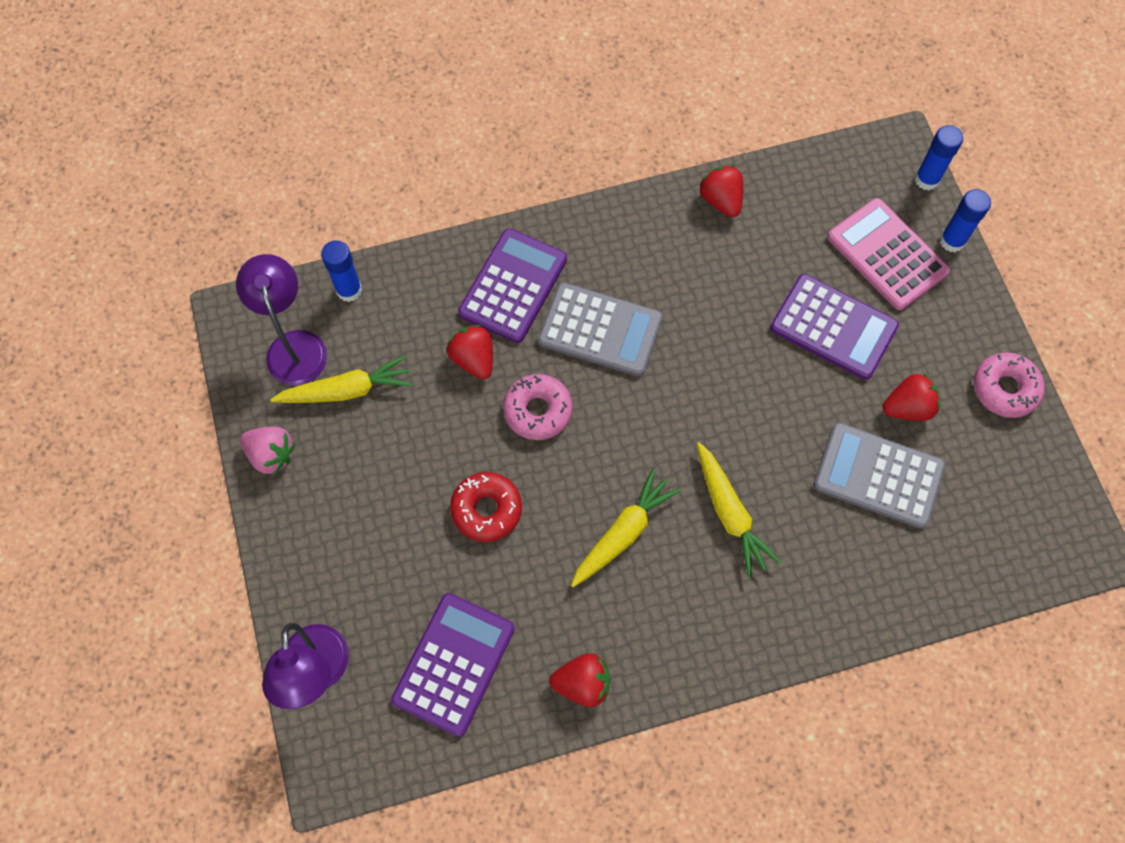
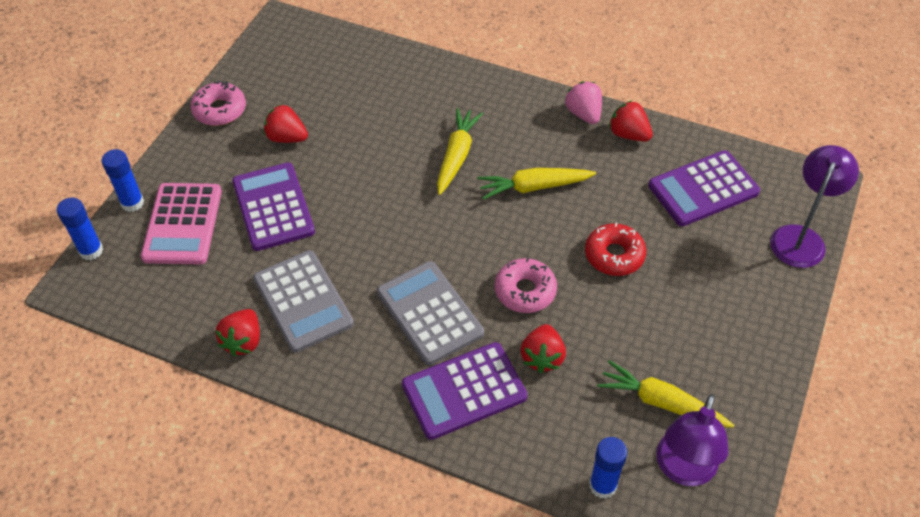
camera: 140 degrees left, 15 degrees down
(271, 455) = (755, 394): pink strawberry -> pink strawberry (583, 114)
(878, 475) = (347, 118): grey calculator -> grey calculator (303, 301)

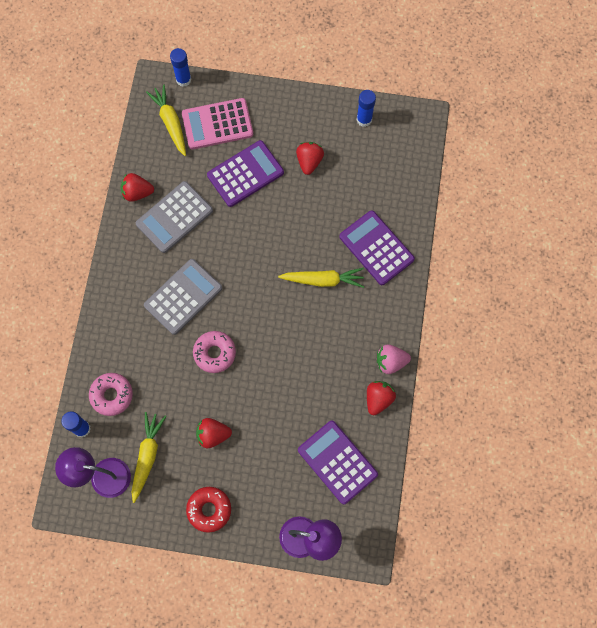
camera: 75 degrees right, 20 degrees up
(132, 203) = (227, 87): blue glue stick -> blue glue stick (364, 119)
(220, 110) = (323, 109): pink donut -> pink donut (112, 395)
(464, 391) = (130, 332): purple calculator -> purple calculator (376, 248)
(534, 187) = (307, 340): yellow carrot -> yellow carrot (170, 123)
(542, 357) = (165, 375): red strawberry -> red strawberry (213, 435)
(583, 114) = (390, 362): pink strawberry -> pink strawberry turned 150 degrees counterclockwise
(614, 255) = (259, 407): red donut -> red donut (209, 510)

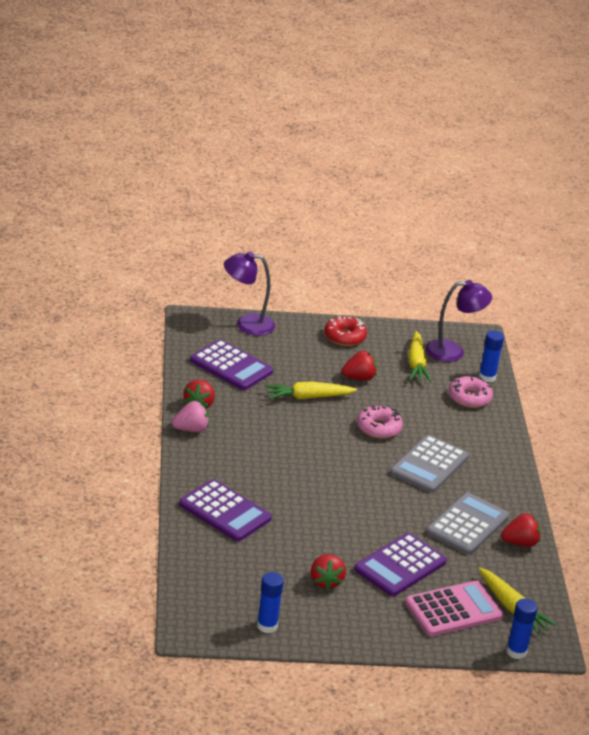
camera: 165 degrees right, 40 degrees down
(323, 280) = (280, 484): yellow carrot -> yellow carrot (308, 397)

